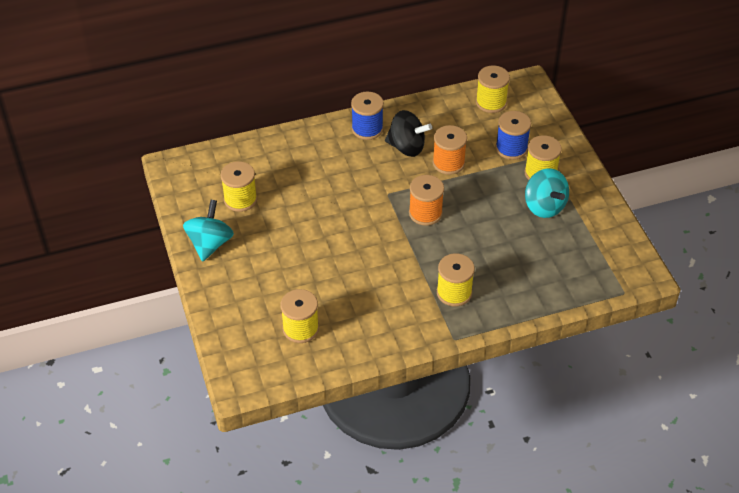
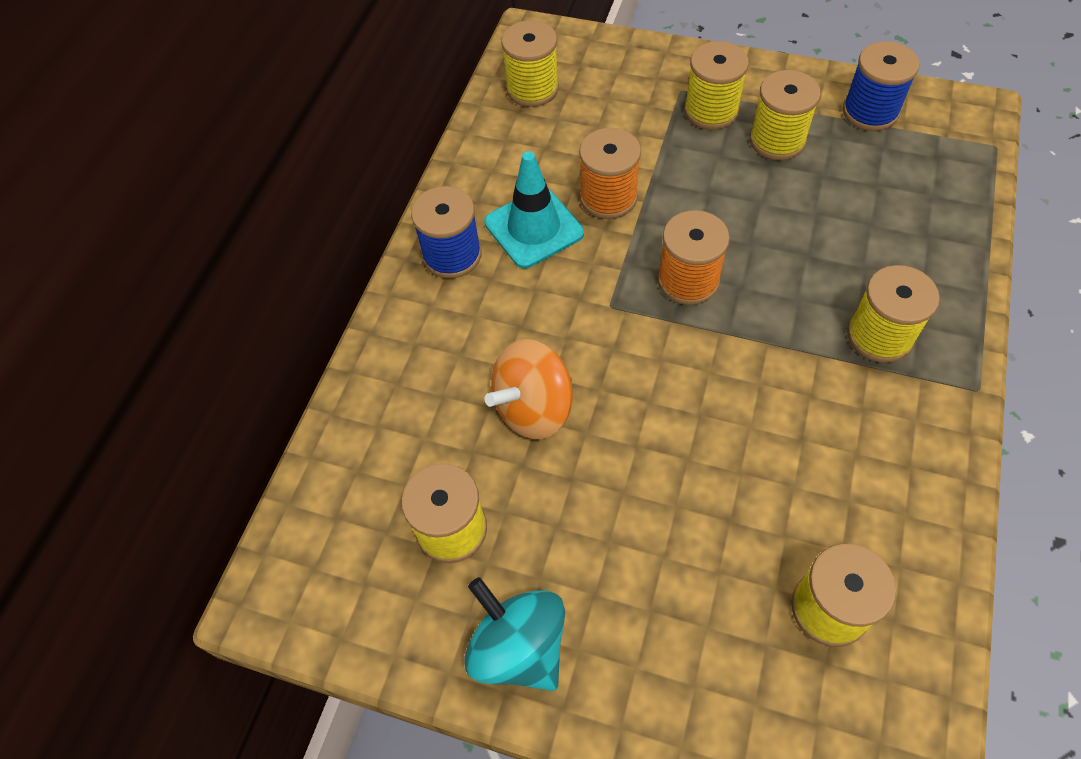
camera: 50 degrees left, 10 degrees up
(314, 195) = (534, 408): none -> orange spinning top
(407, 147) = (534, 228): black spinning top -> turquoise traffic cone
(511, 148) = (638, 115): blue spool -> blue spool (870, 112)
(544, 206) = (777, 140): turquoise spinning top -> yellow spool

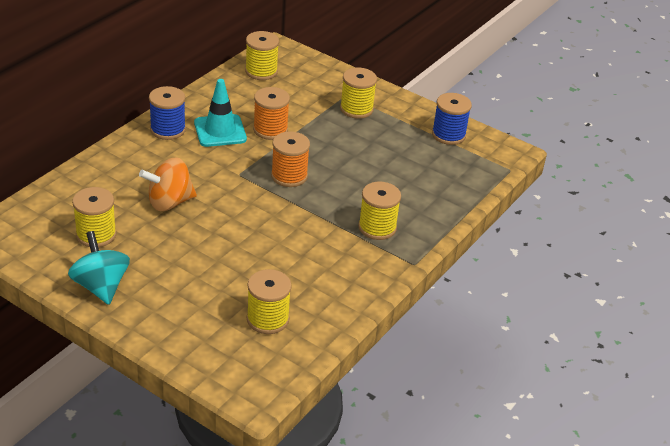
camera: 10 degrees right, 20 degrees down
(777, 140) = (384, 132): yellow spool -> none

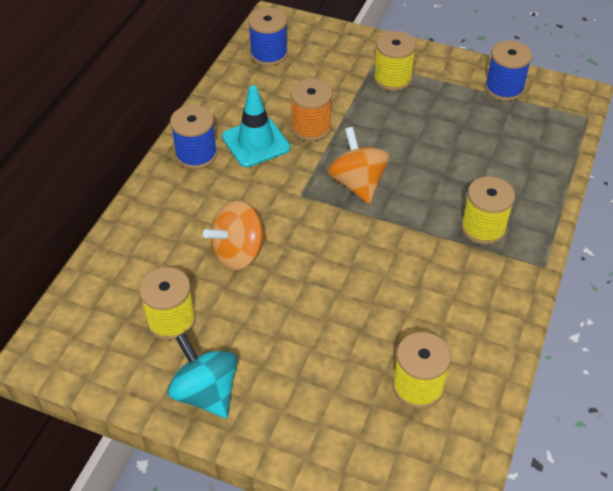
camera: 10 degrees left, 10 degrees up
(261, 71) = (269, 54): yellow spool -> blue spool
(289, 176) = (357, 183): orange spool -> orange spinning top

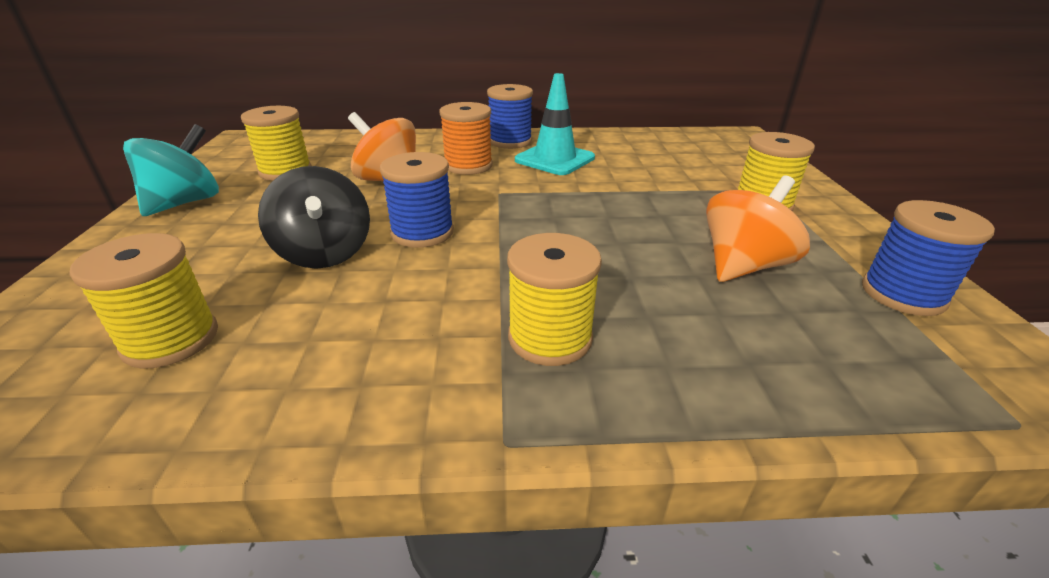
camera: 65 degrees right, 15 degrees down
(269, 54) = (688, 141): blue spool -> blue spool (422, 232)
(311, 127) = (610, 178): orange spool -> orange spool (468, 166)
(347, 308) = (325, 253): none -> black spinning top
(357, 183) = (548, 219): orange spinning top -> orange spinning top (743, 266)

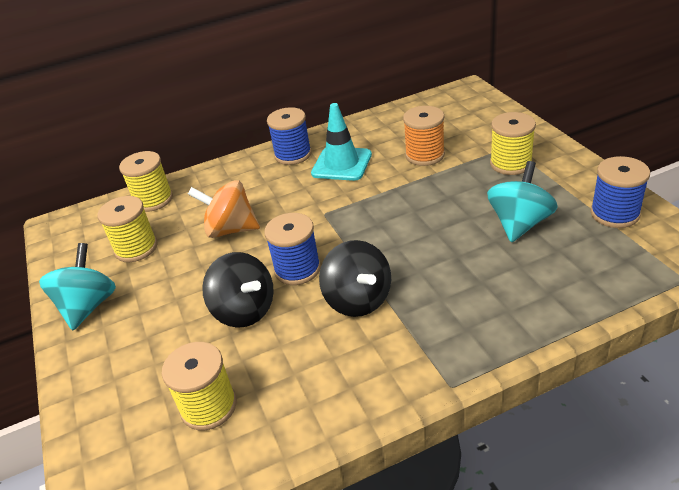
camera: 15 degrees left, 5 degrees up
(464, 284) = (358, 300): none -> black spinning top
(468, 166) = (280, 193): orange spool -> orange spool (425, 155)
(550, 338) = (435, 318): yellow spool -> yellow spool (153, 200)
(743, 266) = (519, 223): orange spinning top -> turquoise spinning top

